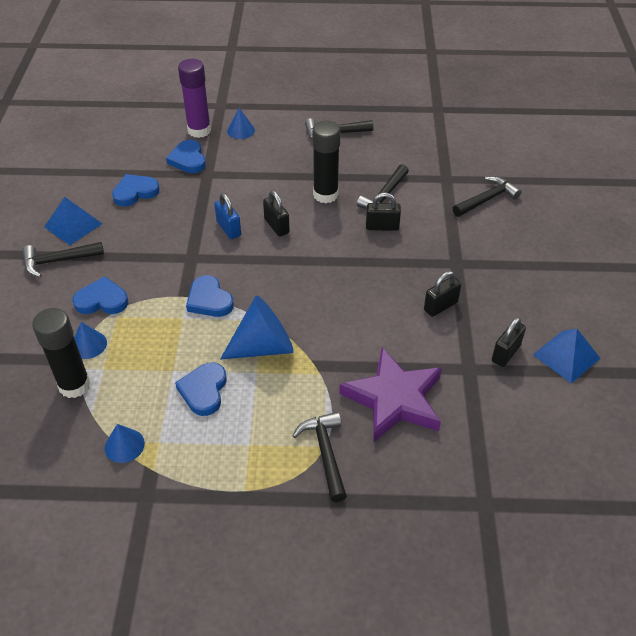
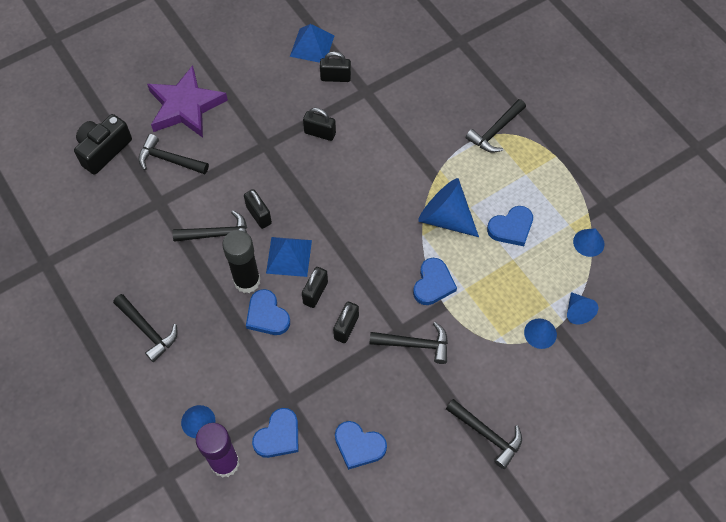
camera: 125 degrees left, 15 degrees up
(73, 225) = (439, 462): blue pyramid -> blue pyramid (289, 256)
(74, 385) = (577, 312): black glue stick -> blue cone
(102, 300) = (496, 361): blue heart -> blue heart (267, 315)
(171, 260) = (415, 344): none -> black hammer
(229, 229) = (346, 327): blue padlock -> black padlock
(394, 399) = (425, 118): purple star -> purple star (185, 106)
(527, 168) = (104, 150): none -> black camera

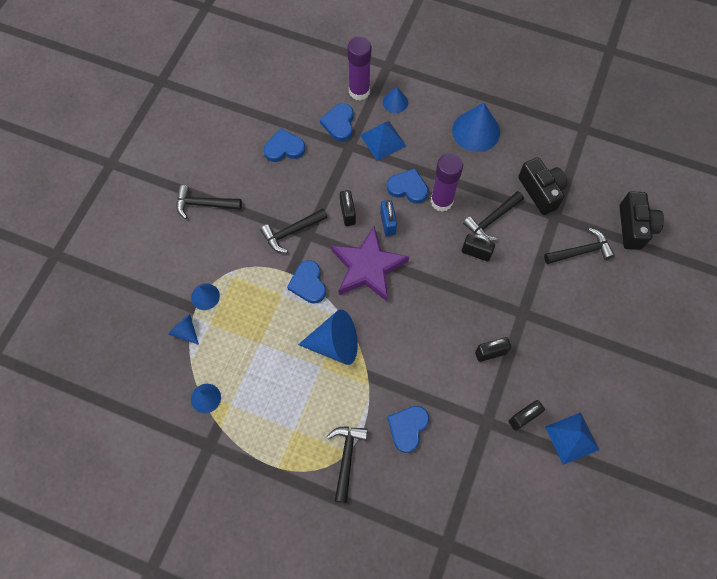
camera: 145 degrees right, 5 degrees up
(148, 231) = (541, 191): none -> black camera
(148, 330) = (476, 131): black hammer -> blue cone
(185, 106) = (615, 304): purple star -> purple star (368, 267)
(247, 281) = (441, 201): black glue stick -> purple glue stick
(289, 256) = (428, 237): blue pyramid -> blue pyramid (383, 140)
(315, 293) = (388, 223): black padlock -> blue padlock
(511, 228) = (276, 370): blue heart -> blue heart (407, 428)

